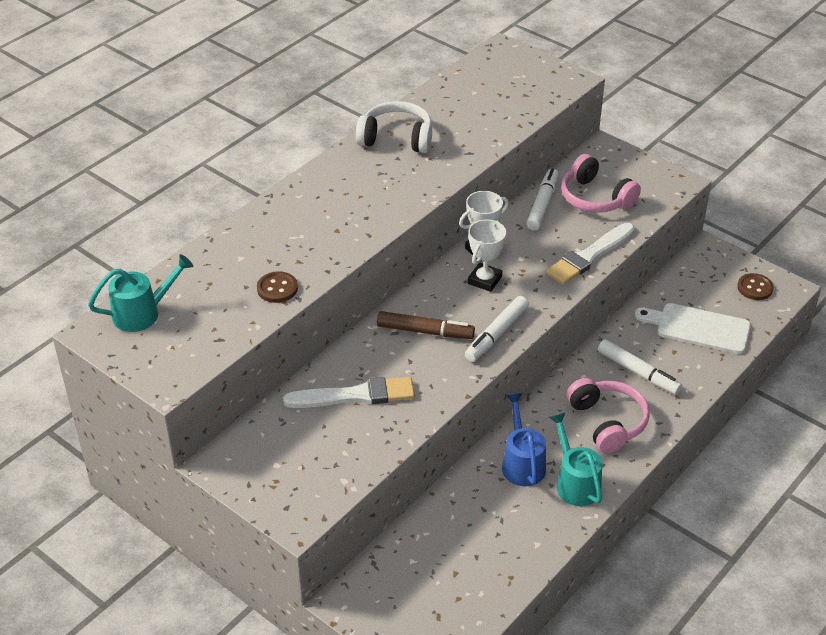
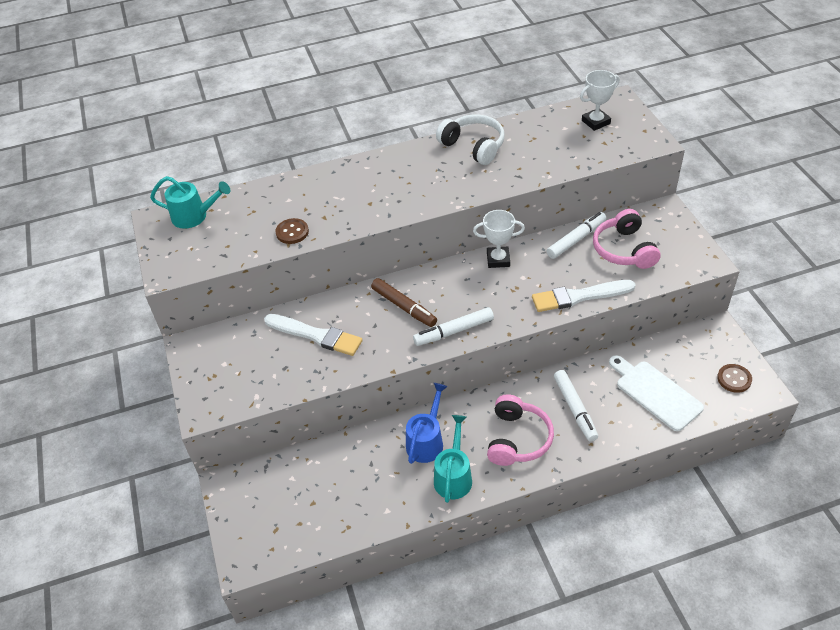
camera: 35 degrees right, 5 degrees up
(484, 280) = (480, 284): white trophy -> white trophy (596, 122)

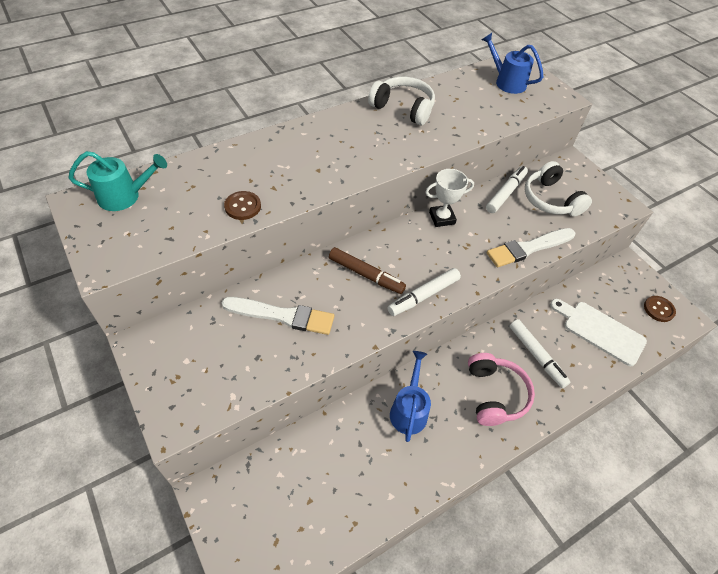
camera: 20 degrees left, 5 degrees up
(453, 476) = (446, 444): turquoise watering can -> none
(596, 122) = (506, 82): white trophy -> blue watering can
(624, 249) = (550, 200): pink headphones -> white headphones

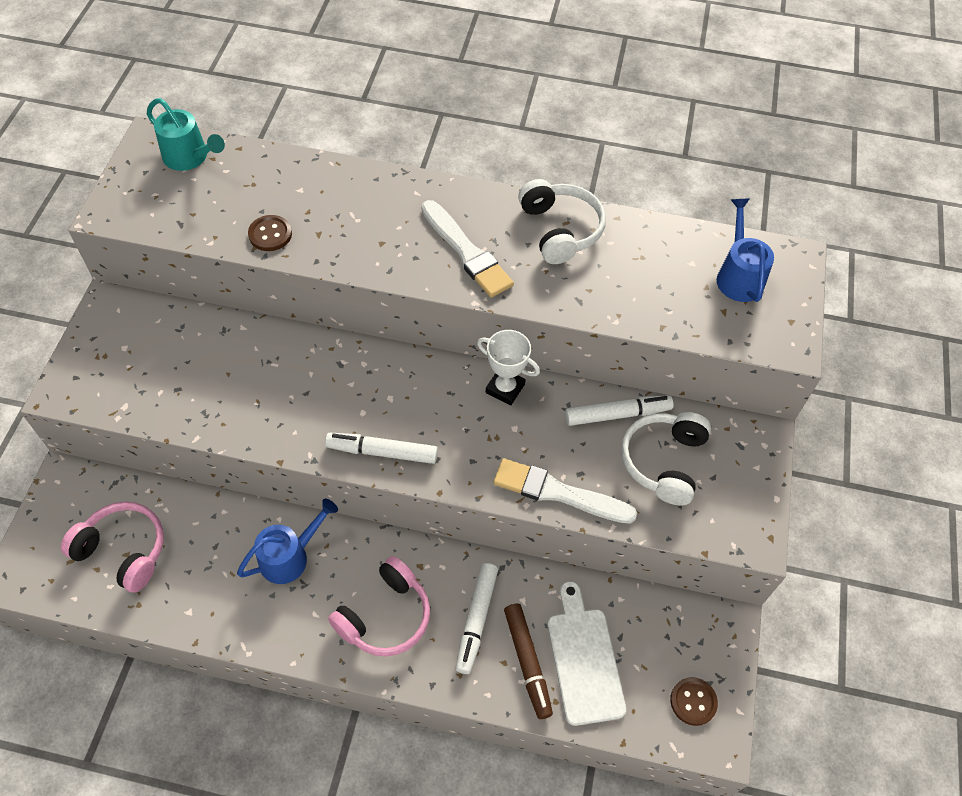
camera: 45 degrees right, 5 degrees up
(282, 315) = (237, 368): white brush -> white brush (466, 252)
(305, 500) = (123, 550): none -> pink headphones
(366, 275) = (354, 388): brown marker -> brown marker (527, 662)

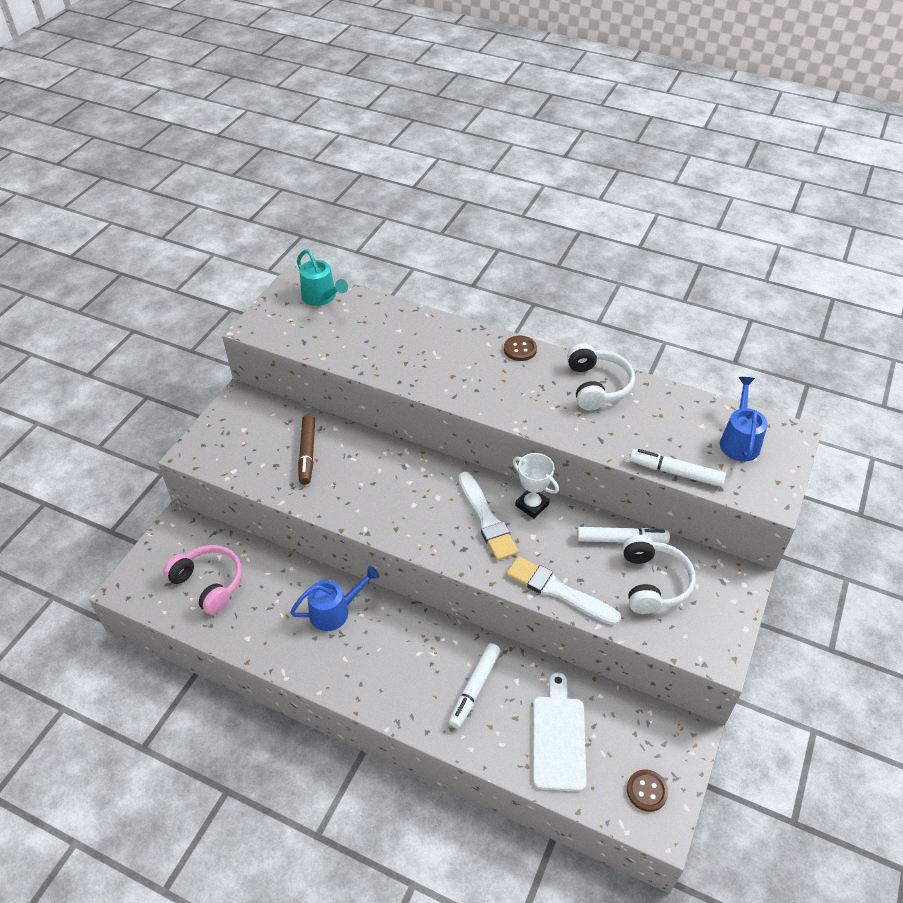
camera: 15 degrees right, 10 degrees down
(270, 234) = (369, 358): brown button -> brown button (520, 349)
(382, 452) = (422, 536): white marker -> white marker (675, 472)
(385, 616) = (400, 671): pink headphones -> none
(466, 252) = (518, 391): white brush -> white brush (486, 519)
(527, 662) = (510, 730): brown marker -> brown marker (307, 453)
(663, 461) = (653, 582): white headphones -> white headphones turned 150 degrees clockwise

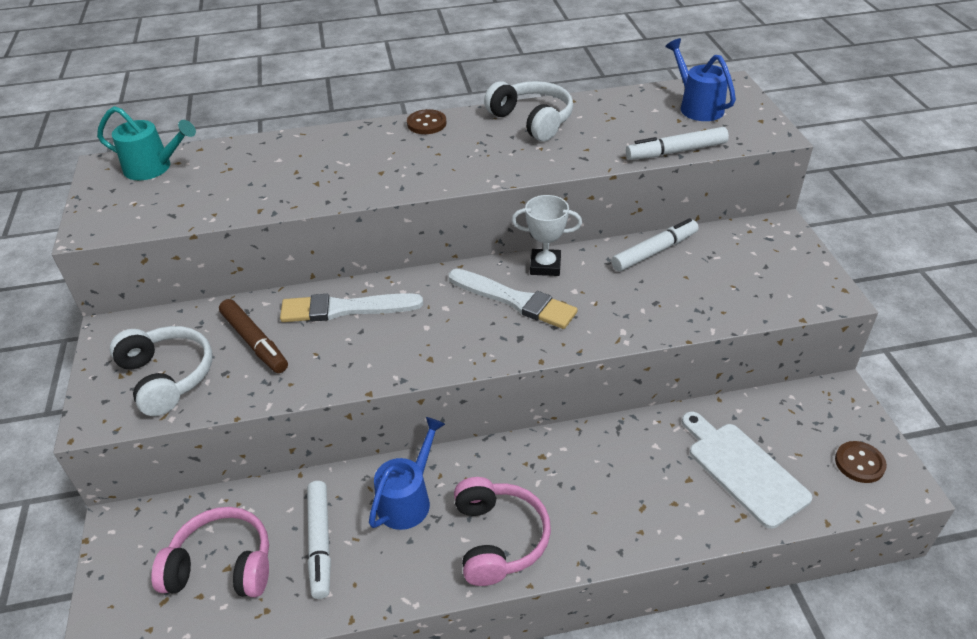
camera: 35 degrees left, 5 degrees down
(363, 672) = (498, 539): none -> pink headphones
(474, 688) = (624, 478): white marker -> white marker (320, 543)
(559, 591) = (648, 322): white brush -> white brush (346, 309)
(653, 582) = (718, 270): white headphones -> white headphones (167, 377)

